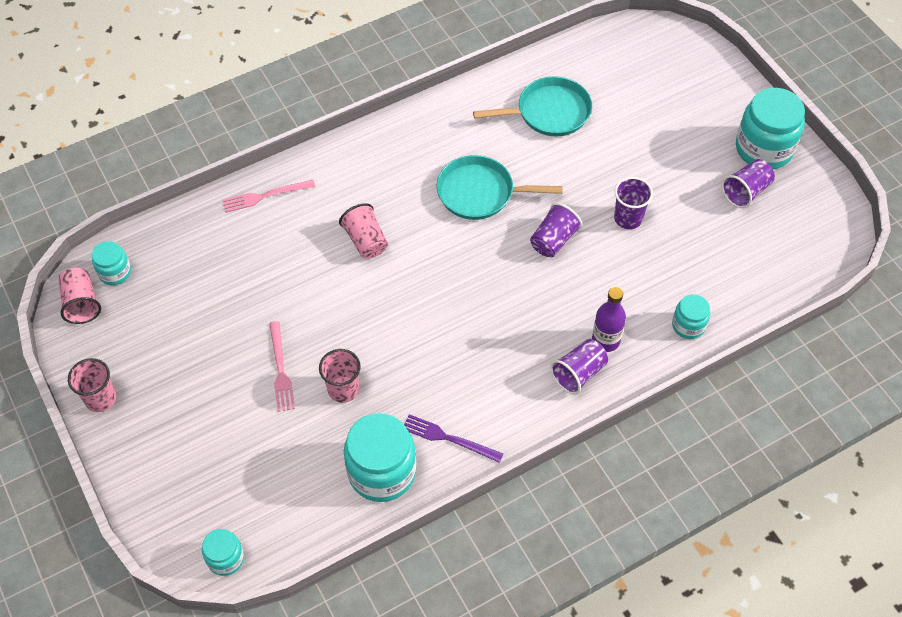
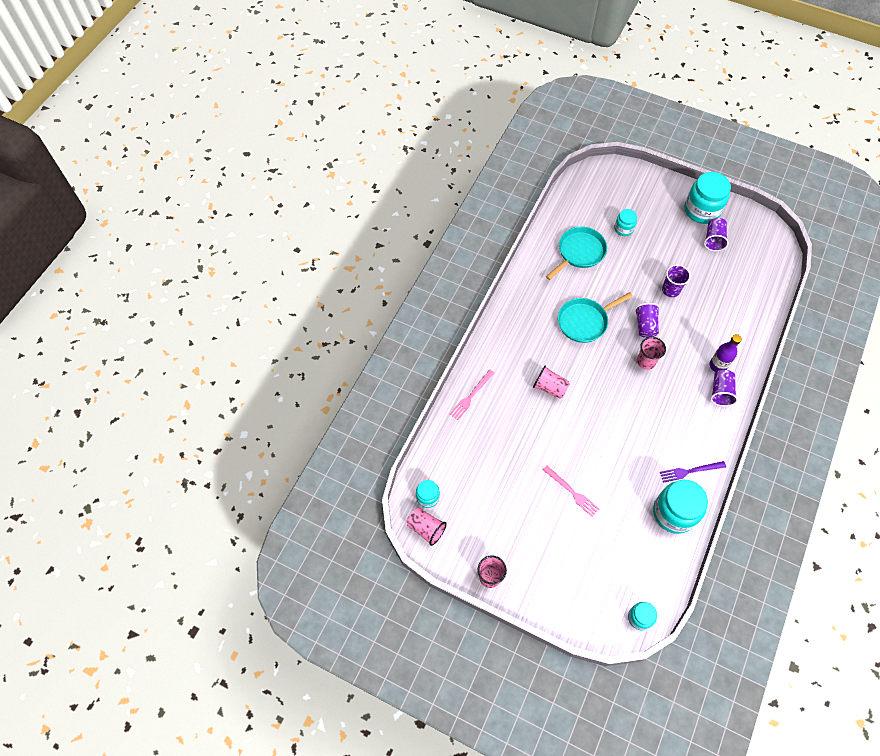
camera: 35 degrees left, 5 degrees up
(343, 389) = (614, 481): pink cup -> pink cup (646, 361)
(688, 325) = (748, 331): turquoise jar -> turquoise jar (623, 228)

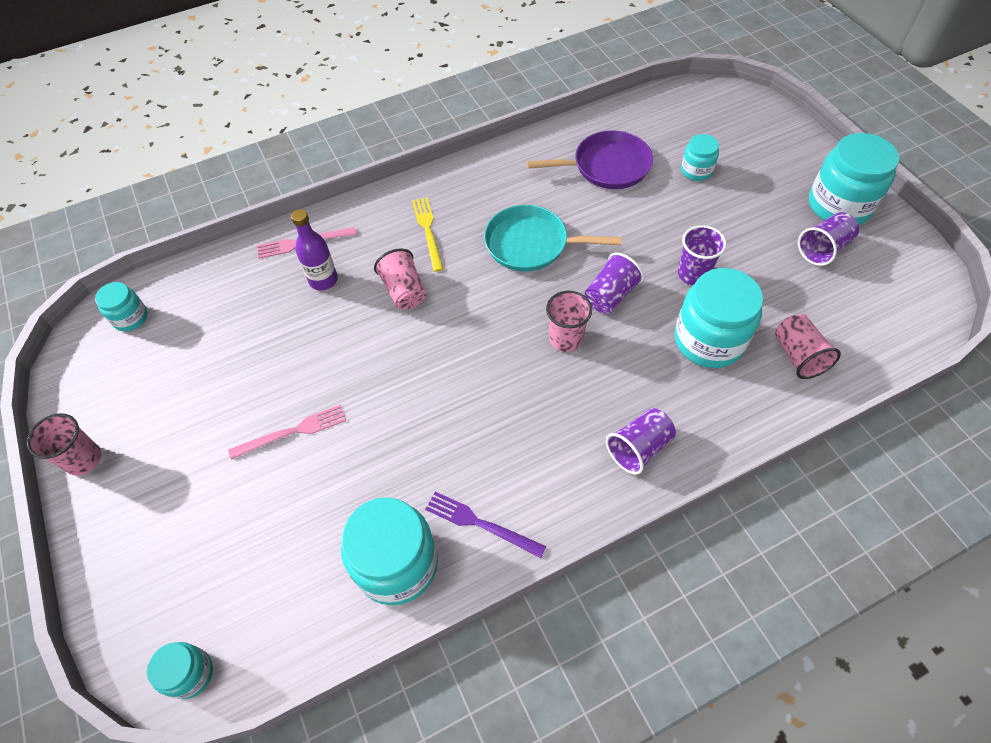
camera: 40 degrees right, 5 degrees down
(426, 528) = (88, 350): pink cup -> pink cup (798, 356)
(528, 347) = (428, 231): none -> yellow fork
(572, 492) = (293, 432): pink fork -> pink fork turned 105 degrees counterclockwise
(579, 252) = (607, 166): turquoise pan -> purple pan
(705, 320) = (709, 340): none -> turquoise jar
(718, 365) = (670, 410): purple bottle -> purple bottle (323, 280)

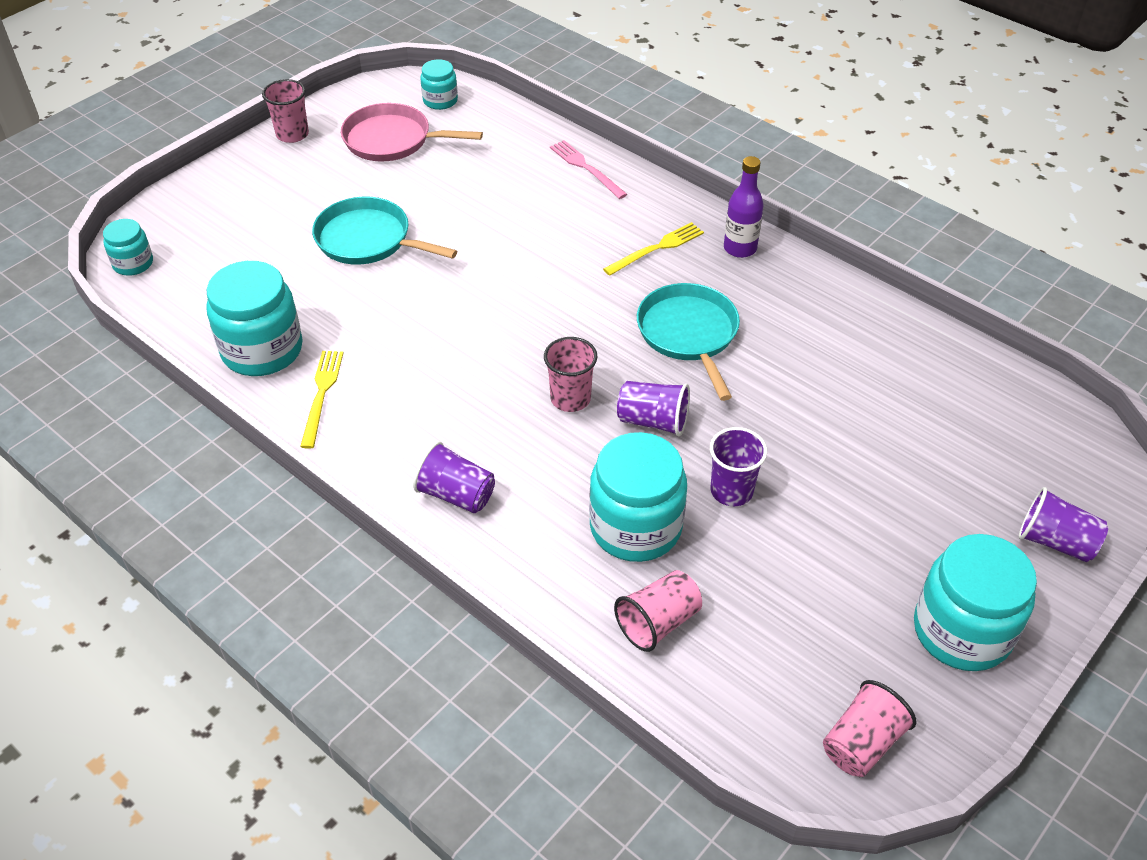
camera: 65 degrees right, 10 degrees down
(160, 373) = (392, 140): none -> pink pan
(293, 432) = (368, 240): pink fork -> turquoise pan
(323, 280) = (547, 198): purple bottle -> purple bottle (740, 248)
(404, 291) = (565, 257): pink cup -> pink cup (862, 743)
(480, 524) = (322, 394): purple fork -> yellow fork
(607, 166) = (861, 368): purple pan -> none
(696, 171) = (917, 457): turquoise jar -> none
(823, 249) = (862, 623): purple cup -> purple cup (1055, 542)

